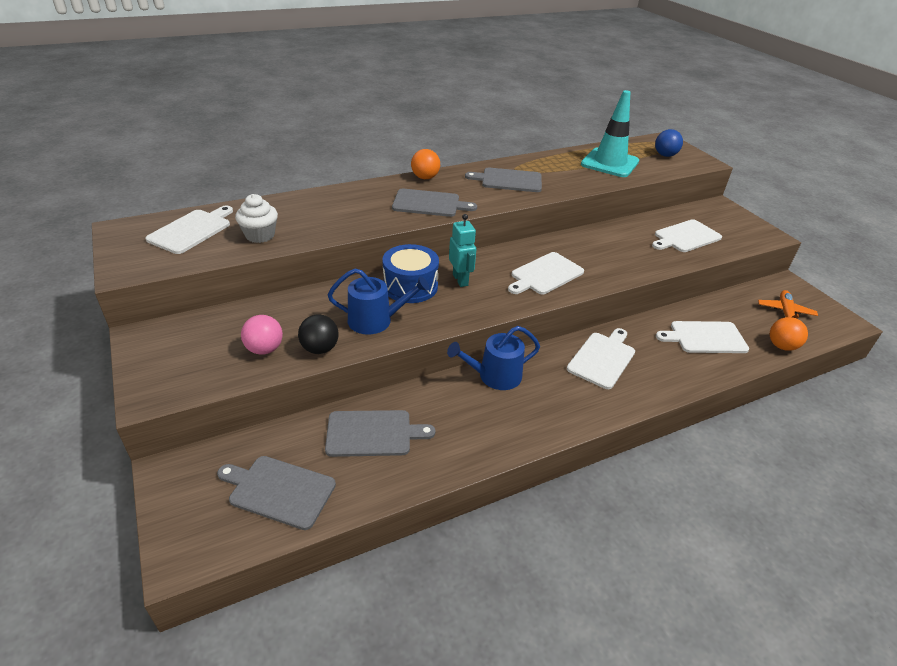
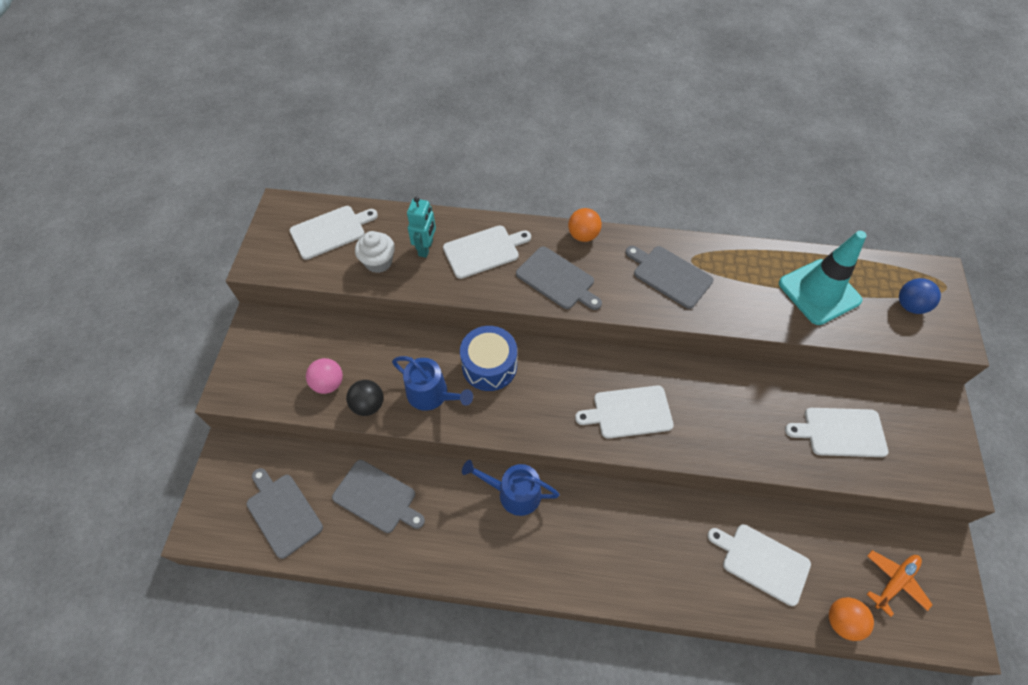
camera: 35 degrees right, 20 degrees up
(460, 280) = (540, 379): turquoise robot -> turquoise robot (426, 248)
(602, 358) = (629, 528): white cutting board -> white cutting board (484, 251)

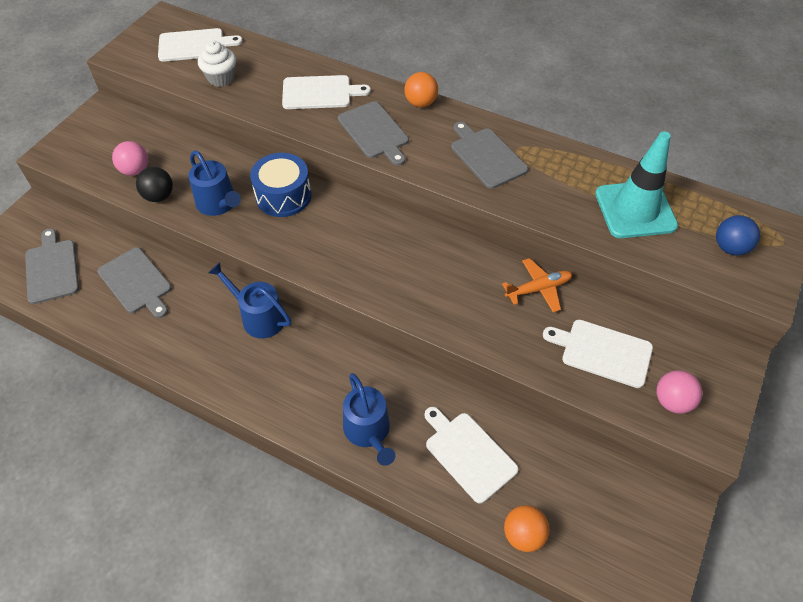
camera: 20 degrees right, 5 degrees down
(426, 248) = (269, 78): turquoise robot -> none
(629, 412) = (393, 271): white cutting board -> none
(669, 573) = (368, 431): none -> blue watering can
(894, 581) = (602, 520): orange plane -> orange plane (538, 289)
(915, 459) = (672, 401): none -> pink ball

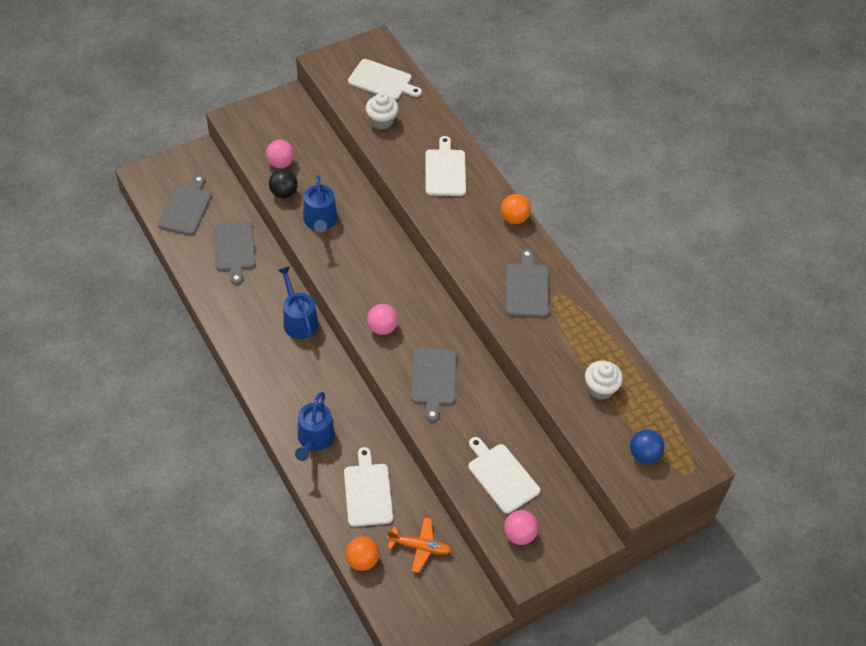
camera: 30 degrees right, 0 degrees up
(283, 196) = (369, 239): blue drum -> none
(320, 93) = (445, 170): white cutting board -> white cutting board turned 120 degrees counterclockwise
(364, 273) = (382, 328): none -> pink ball
(374, 132) = (460, 225): grey cutting board -> grey cutting board (433, 379)
(538, 289) = (495, 408): orange plane -> orange plane (420, 547)
(635, 210) = (600, 388): turquoise traffic cone -> white cupcake

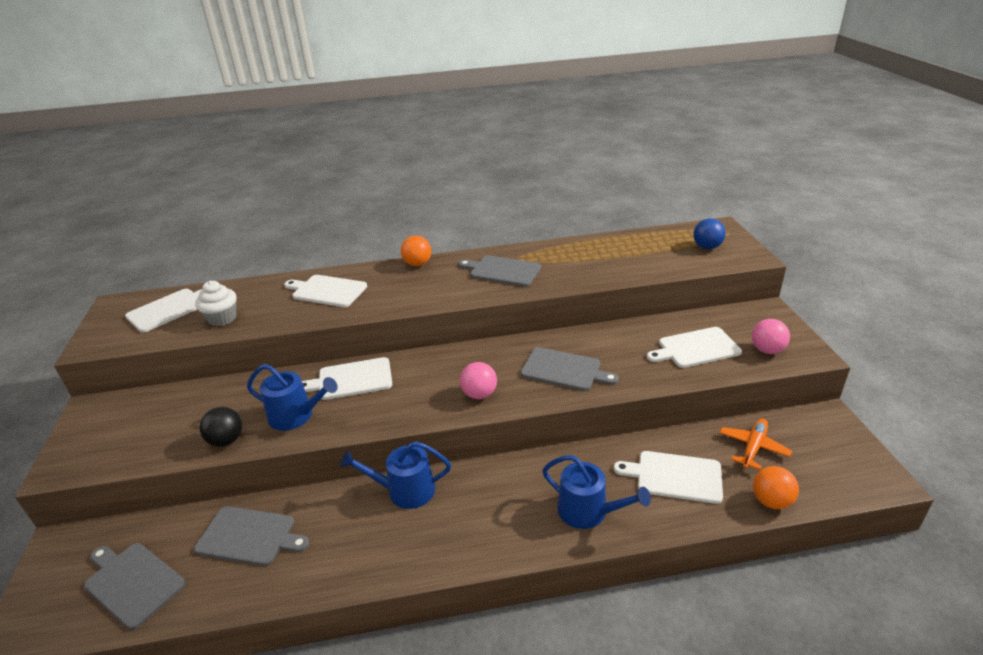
camera: 65 degrees left, 20 degrees down
(281, 163) = (179, 434): pink ball -> none
(371, 237) = (351, 379): none -> white cutting board
(600, 388) = (632, 255): white cupcake -> none

